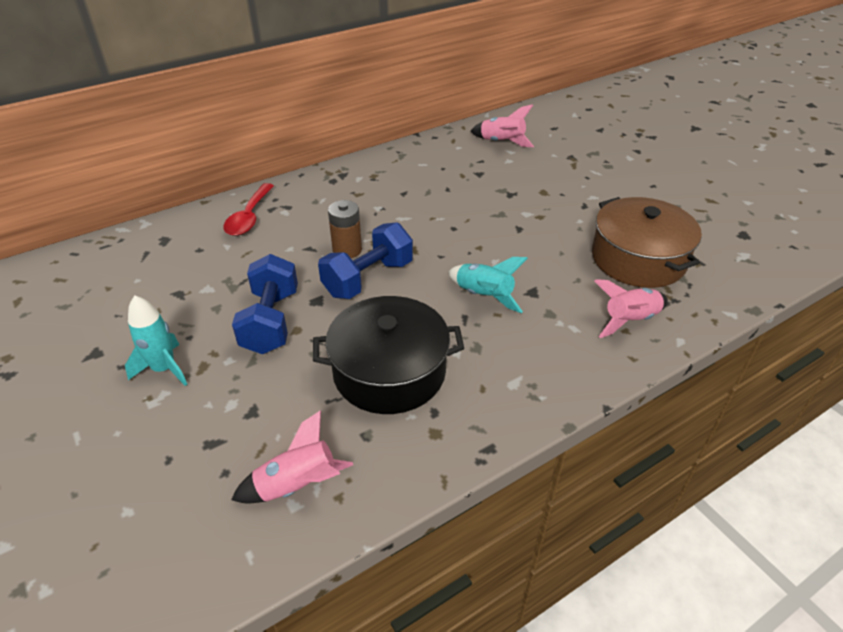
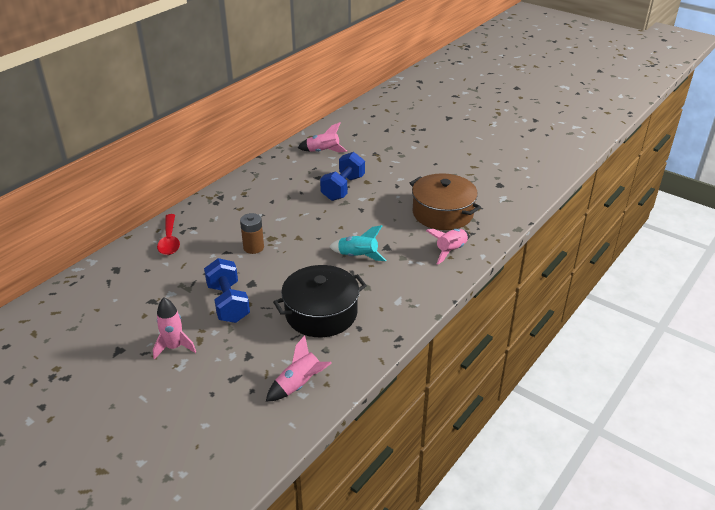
camera: 20 degrees left, 5 degrees down
(164, 369) = (174, 347): turquoise rocket -> pink rocket
(368, 279) = (278, 262): blue dumbbell -> blue dumbbell (343, 188)

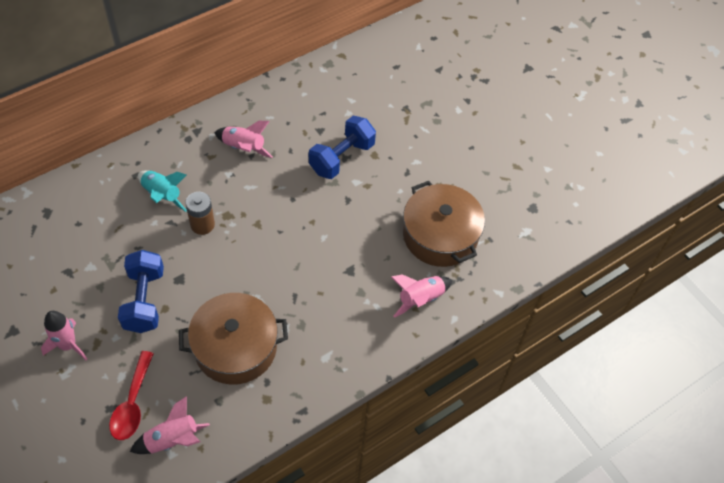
camera: 15 degrees right, 20 degrees up
(169, 240) = (117, 185): red spoon -> red spoon (132, 404)
(321, 313) = (235, 347): black pot -> brown pot
(323, 151) = (345, 87): pink rocket -> pink rocket (244, 148)
(358, 256) = (311, 275): turquoise rocket -> turquoise rocket (162, 195)

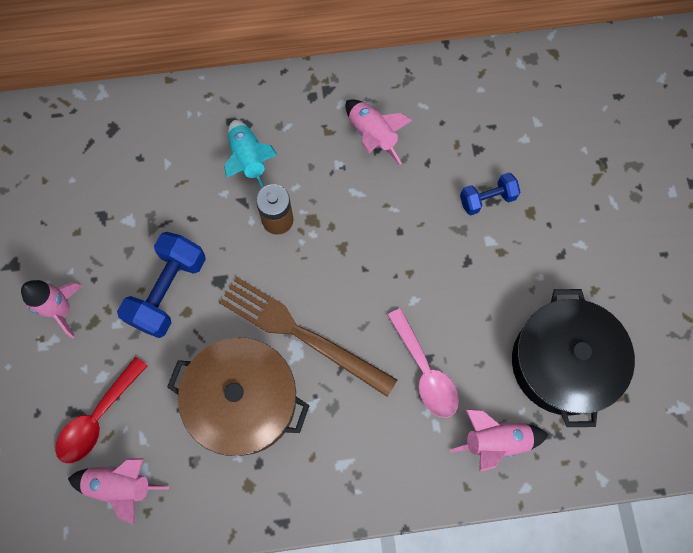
camera: 30 degrees right, 15 degrees up
(256, 289) = (301, 334): none -> brown fork
(342, 158) = (487, 199): blue dumbbell -> blue dumbbell, size x0.59
(353, 277) = (425, 371): none -> pink spoon
(440, 235) = (562, 363): brown pot -> black pot

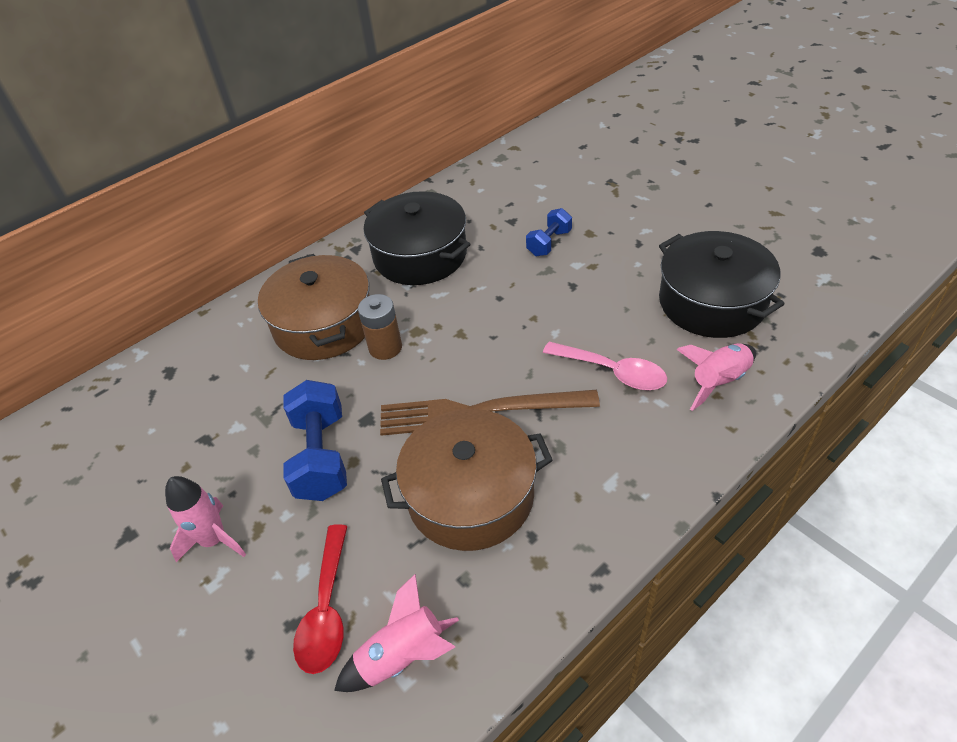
camera: 30 degrees left, 25 degrees down
(249, 161) = (324, 324): turquoise rocket -> brown pot
(372, 136) = (420, 255): pink rocket -> black pot

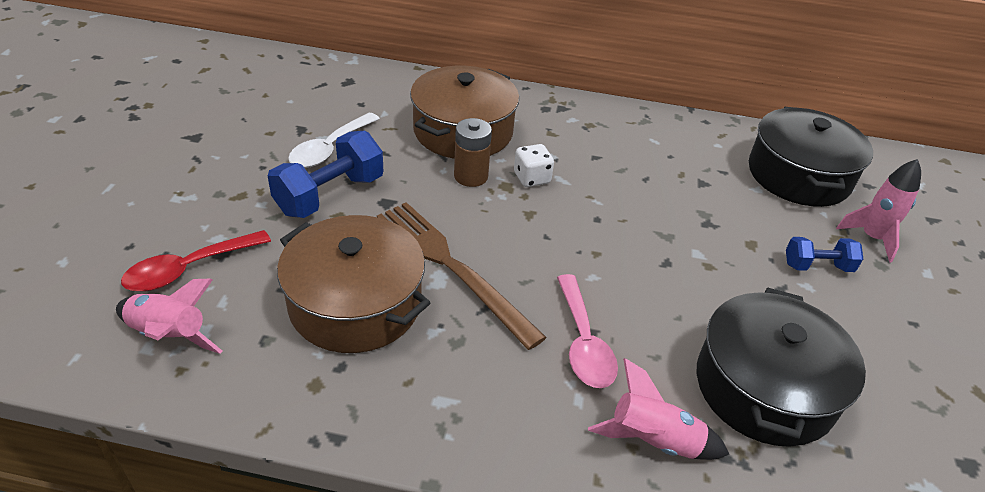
camera: 45 degrees right, 5 degrees down
(214, 540) = (215, 179): pink rocket -> pink rocket (871, 238)
(256, 429) = (330, 149): none -> white spoon
(420, 255) = (594, 147): black pot -> black pot (798, 175)
(422, 311) = (532, 178): none -> white dice
(549, 243) = (703, 221): blue dumbbell -> blue dumbbell (817, 266)

